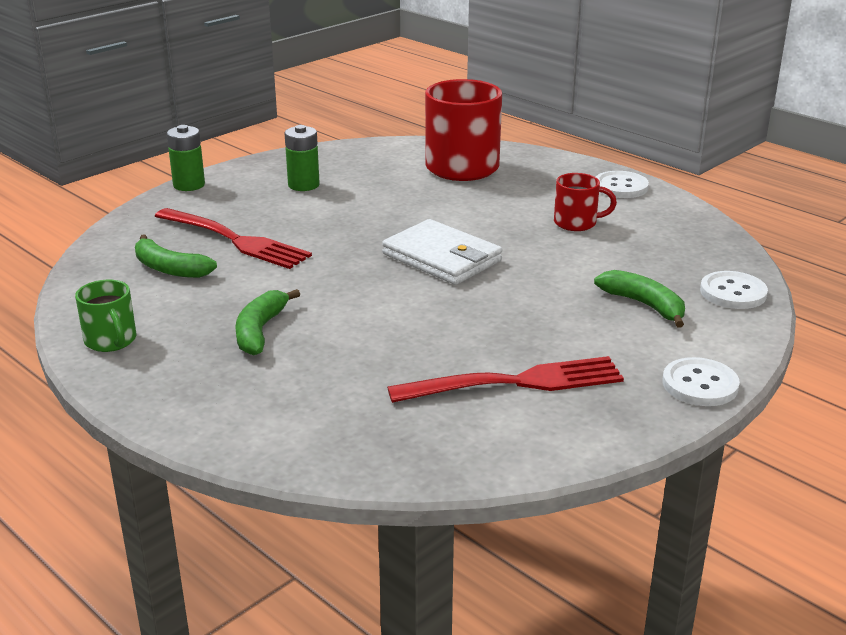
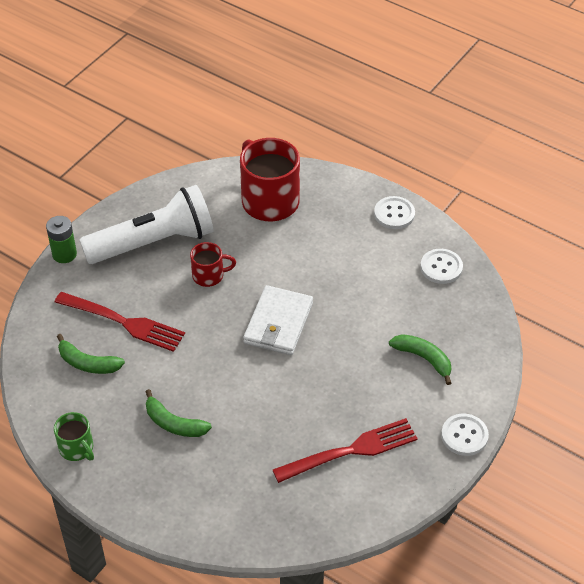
camera: 10 degrees left, 20 degrees up
(260, 331) = (174, 423): green banana -> green banana turned 60 degrees counterclockwise
(303, 185) = (154, 243): green battery -> white flashlight
(442, 258) = (278, 323): white wallet -> white wallet turned 75 degrees clockwise
(577, 223) = (367, 266): red mug -> red mug (209, 275)
(733, 292) = (481, 336): white button -> white button (441, 267)

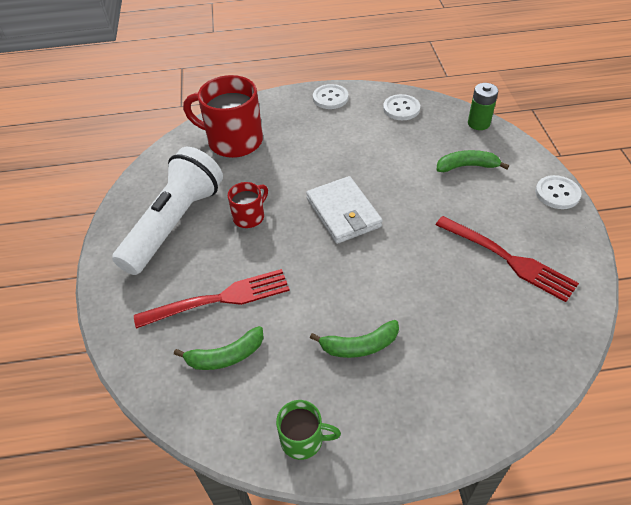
camera: 40 degrees left, 0 degrees up
(64, 254) = (102, 284): green battery -> green battery (478, 123)
(351, 451) = (508, 259): red fork -> red fork turned 105 degrees clockwise

